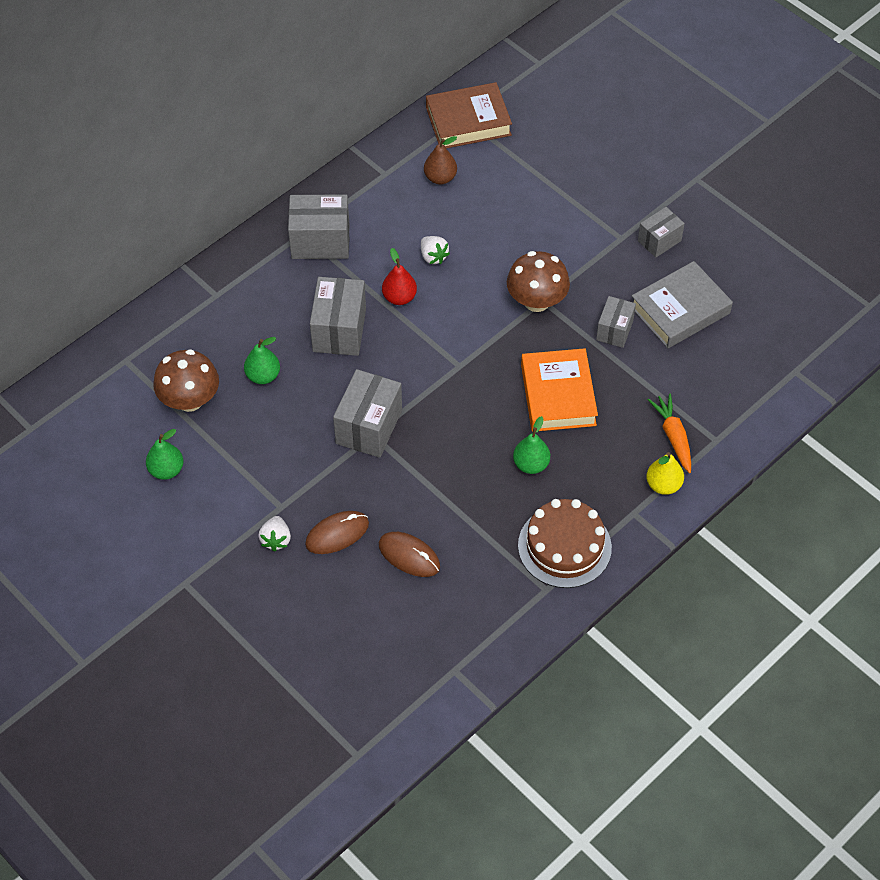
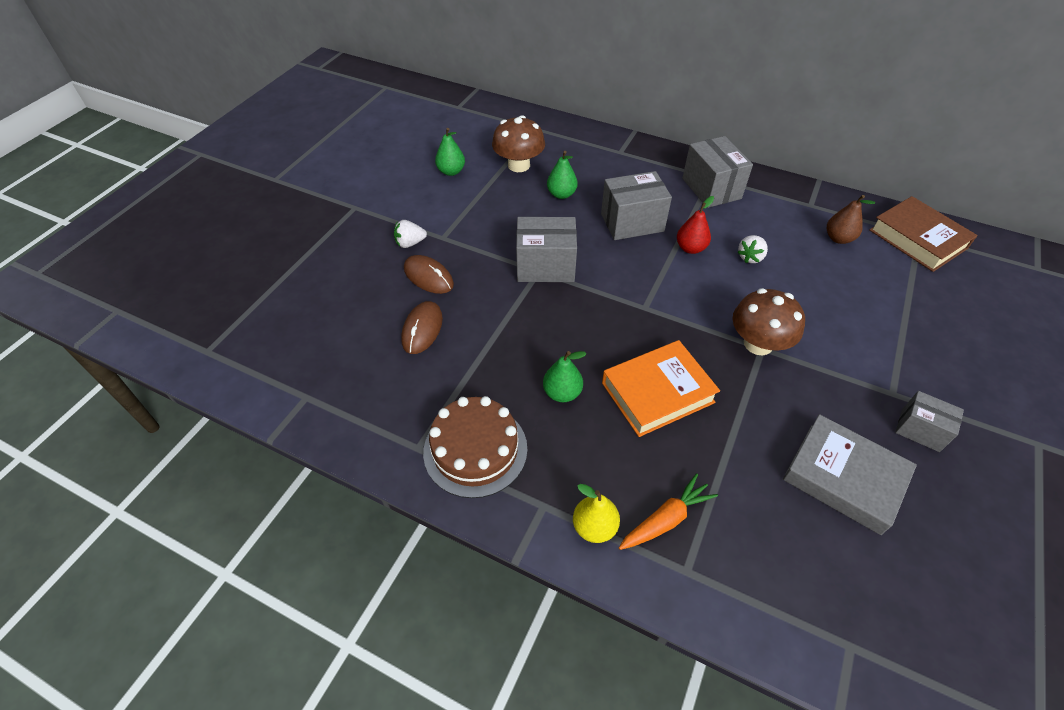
camera: 70 degrees right, 5 degrees down
(614, 330) = (770, 420): grey box -> none

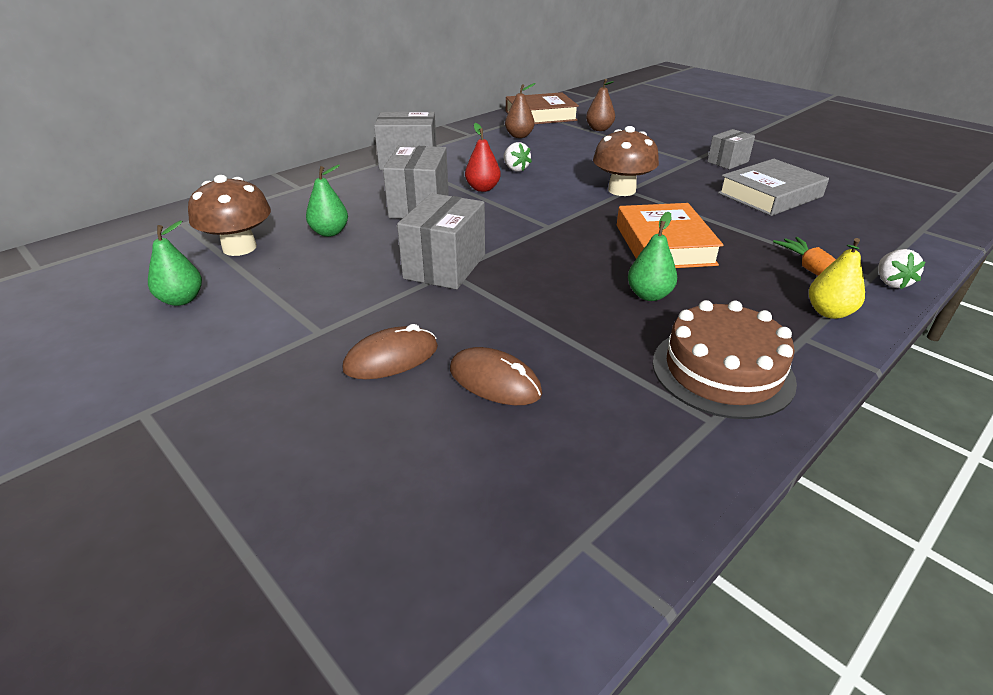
camera: 70 degrees left, 15 degrees down
(410, 243) = (302, 364): white strawberry -> white strawberry (891, 282)
(922, 295) = (599, 129): none -> brown pear

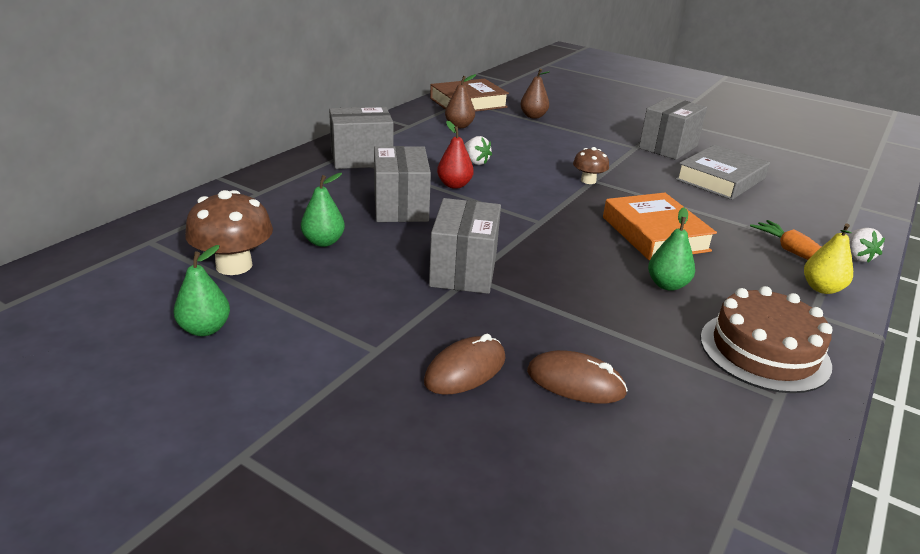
camera: 15 degrees left, 5 degrees down
(621, 190) = (588, 180): brown mushroom -> brown mushroom, size x0.57
(727, 162) = (668, 147): grey box -> grey box, size x1.63

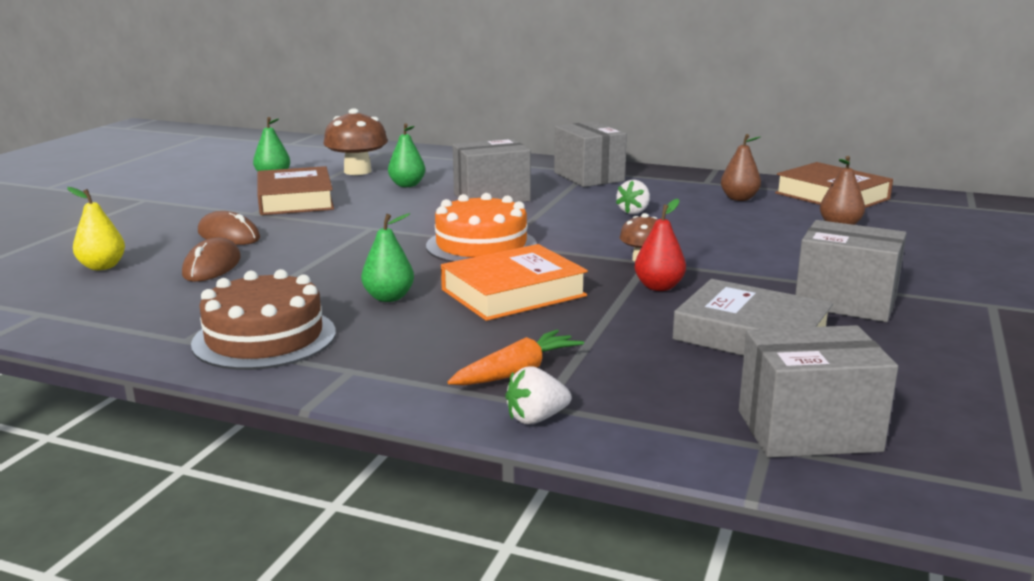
camera: 80 degrees right, 10 degrees down
(336, 316) = (295, 200): none -> brown book
(454, 185) = (562, 209): red pear -> red pear (659, 287)
(463, 270) = (380, 225): grey box -> grey box (808, 431)
(542, 230) = (481, 245): none -> orange cake
(821, 288) = (419, 381): yellow pear -> yellow pear (102, 267)

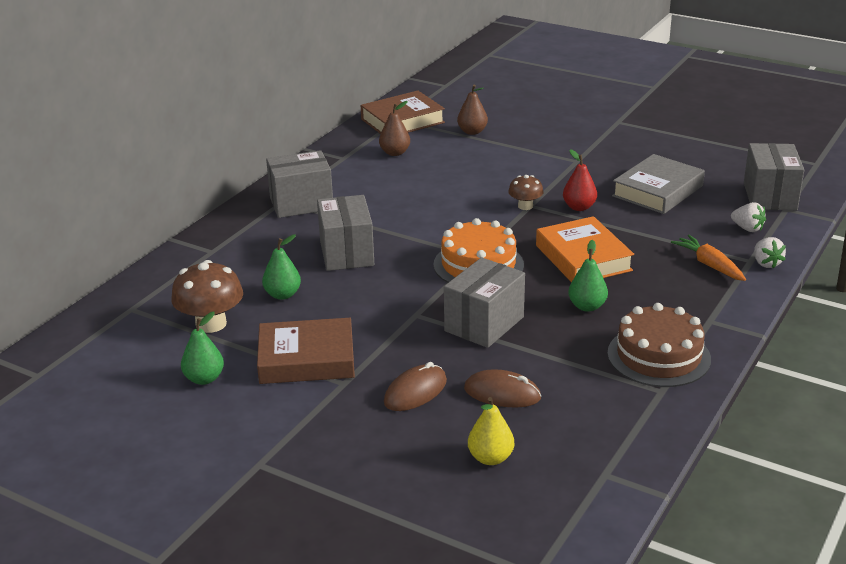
camera: 80 degrees left, 10 degrees up
(634, 212) = (413, 196): white strawberry -> white strawberry (747, 228)
(845, 302) = (611, 157): grey box -> grey box (484, 324)

